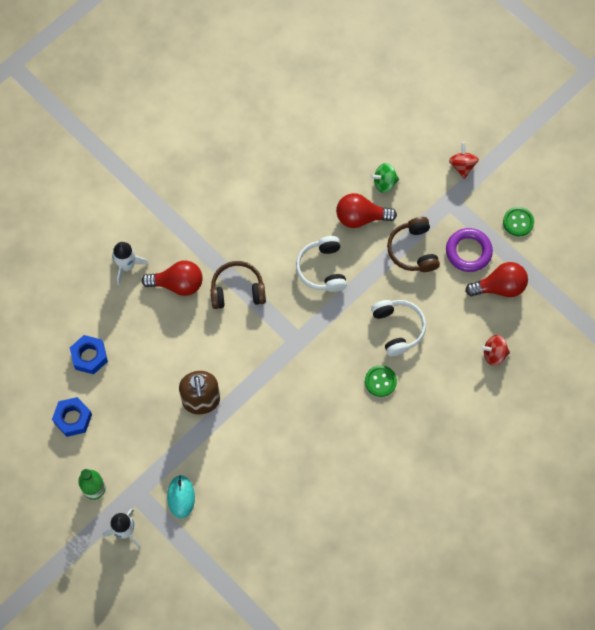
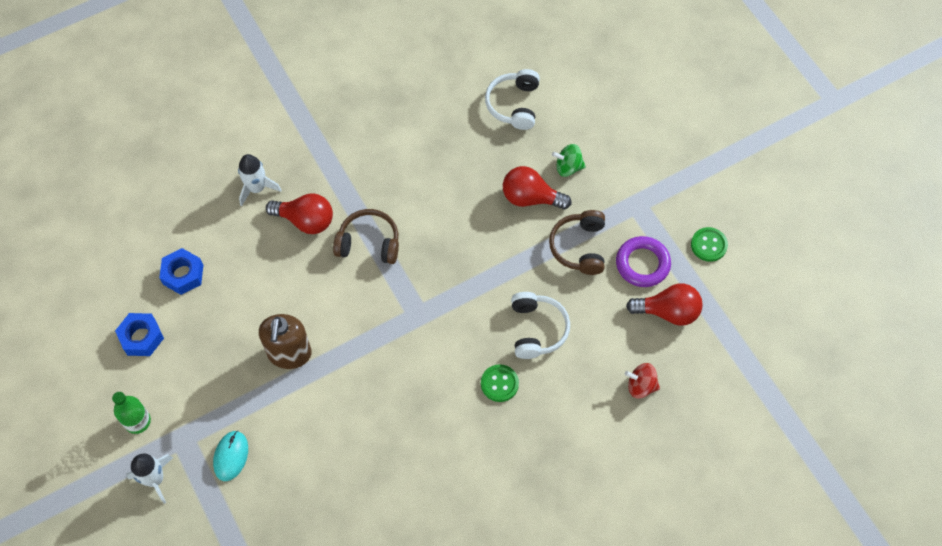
camera: 15 degrees right, 5 degrees down
(322, 269) = (471, 243): white headphones -> white headphones (514, 105)
(462, 166) = (661, 169): red spinning top -> none

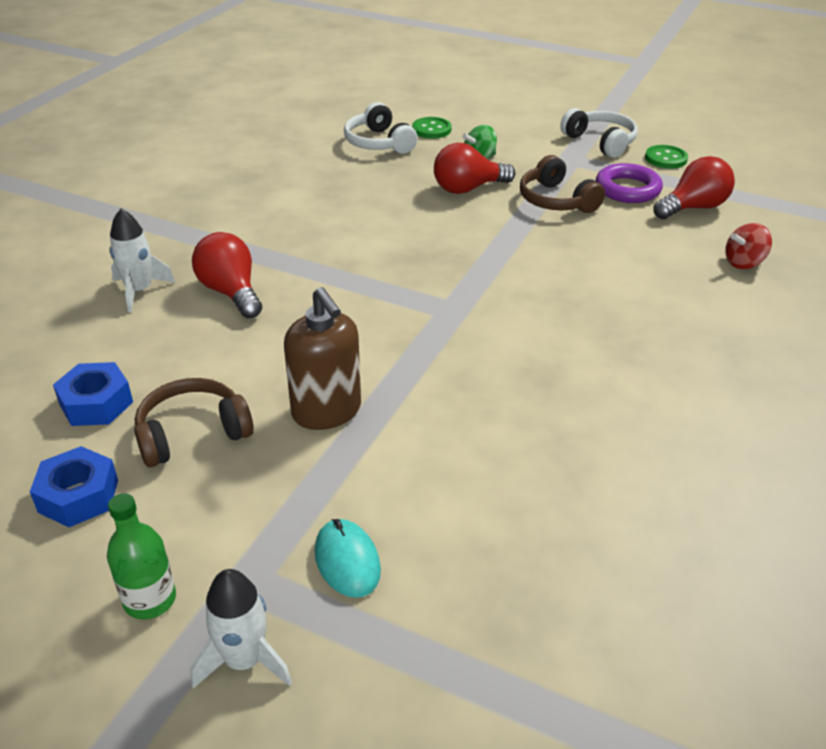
camera: 35 degrees left, 25 degrees down
(305, 220) = (231, 292): red light bulb -> red light bulb turned 105 degrees counterclockwise
(369, 243) = (329, 280): brown headphones -> brown headphones (192, 433)
(499, 383) = (609, 323): green button -> green button (431, 129)
(537, 329) = (592, 268): white headphones -> white headphones (600, 142)

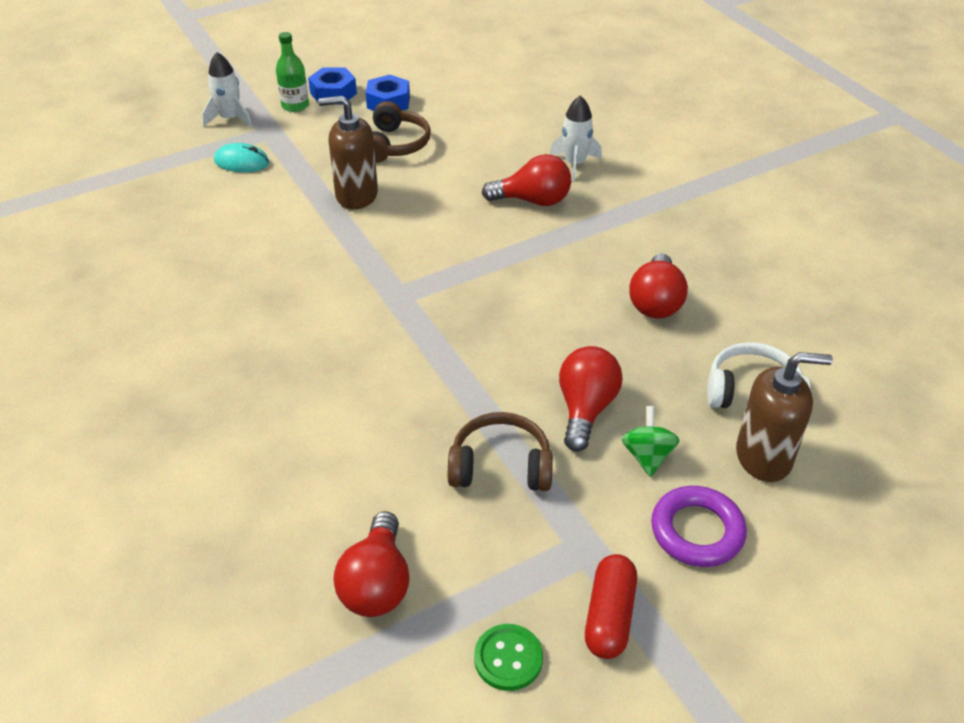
camera: 125 degrees right, 5 degrees up
(96, 403) = (461, 122): blue nut -> blue nut (333, 93)
(323, 194) = (655, 302): none -> red light bulb
(431, 129) = (764, 457): green button -> brown soap dispenser
(600, 142) = (609, 616): white headphones -> red capsule
(627, 189) = (469, 551): purple ring -> purple ring (697, 531)
(743, 263) = (249, 537): red spinning top -> none

